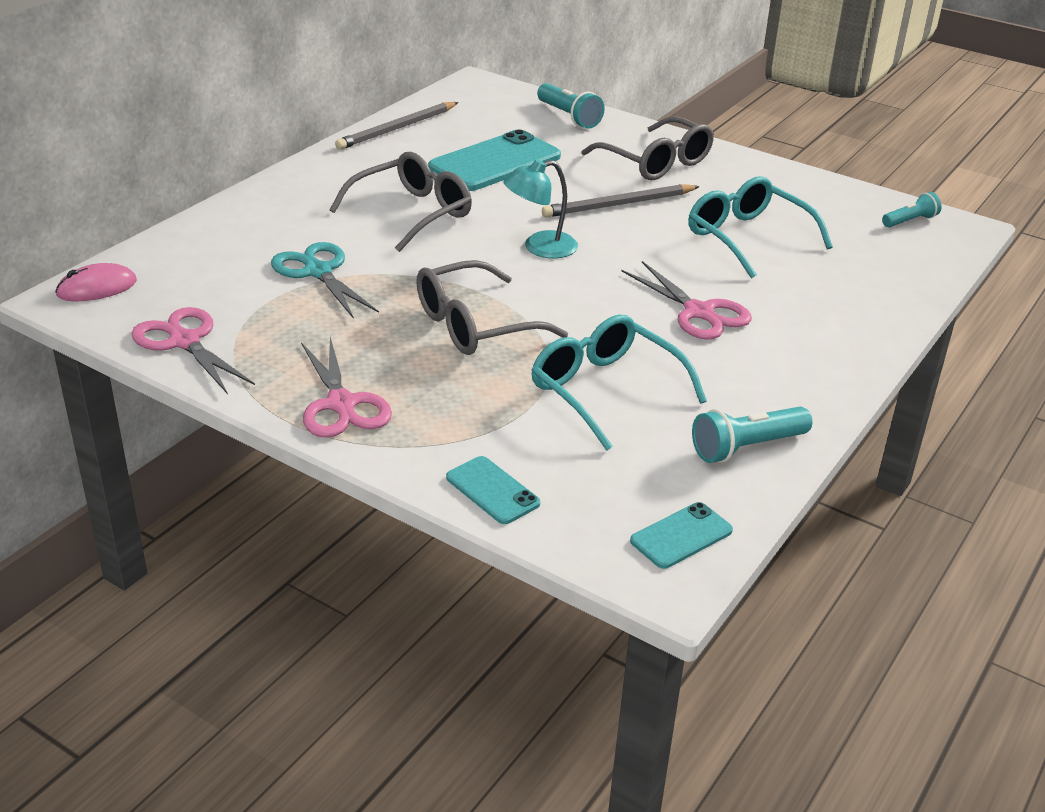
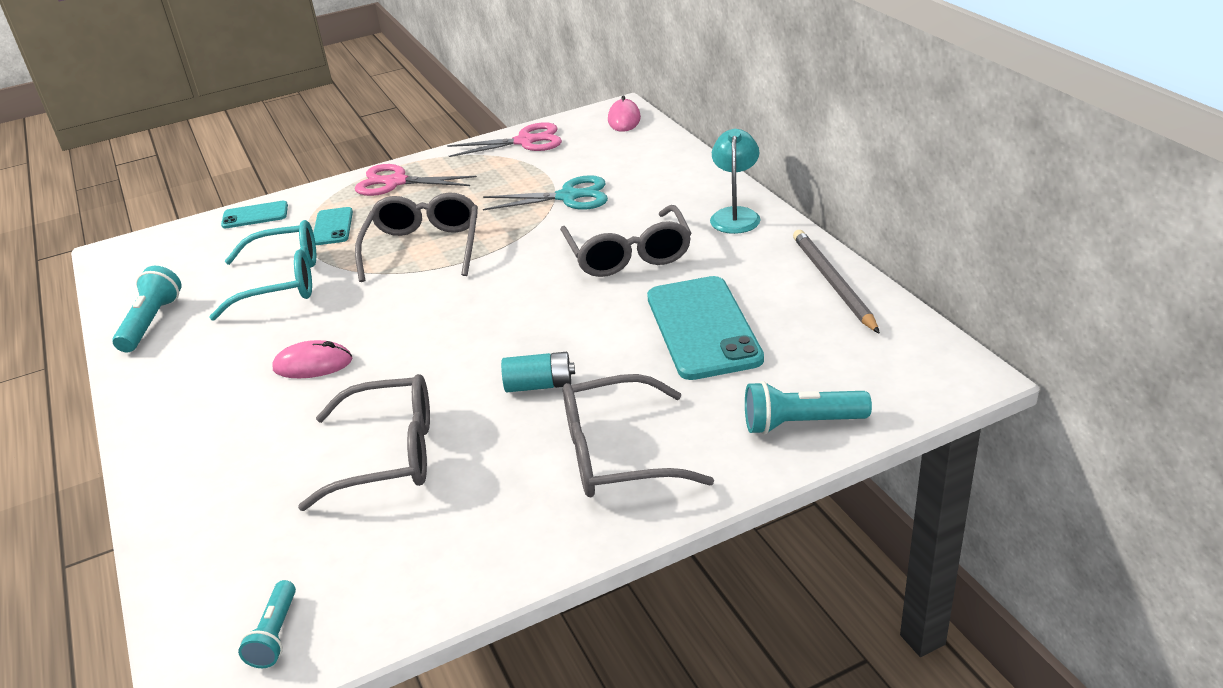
camera: 125 degrees right, 0 degrees up
(540, 247) = (503, 308): turquoise lamp -> turquoise lamp (735, 215)
(619, 205) = (539, 385): grey pencil -> turquoise battery
(681, 536) = (131, 268): turquoise phone -> turquoise phone (333, 227)
(699, 312) = (313, 364): pink scissors -> pink mouse
(748, 238) = (388, 454): turquoise glasses -> grey glasses

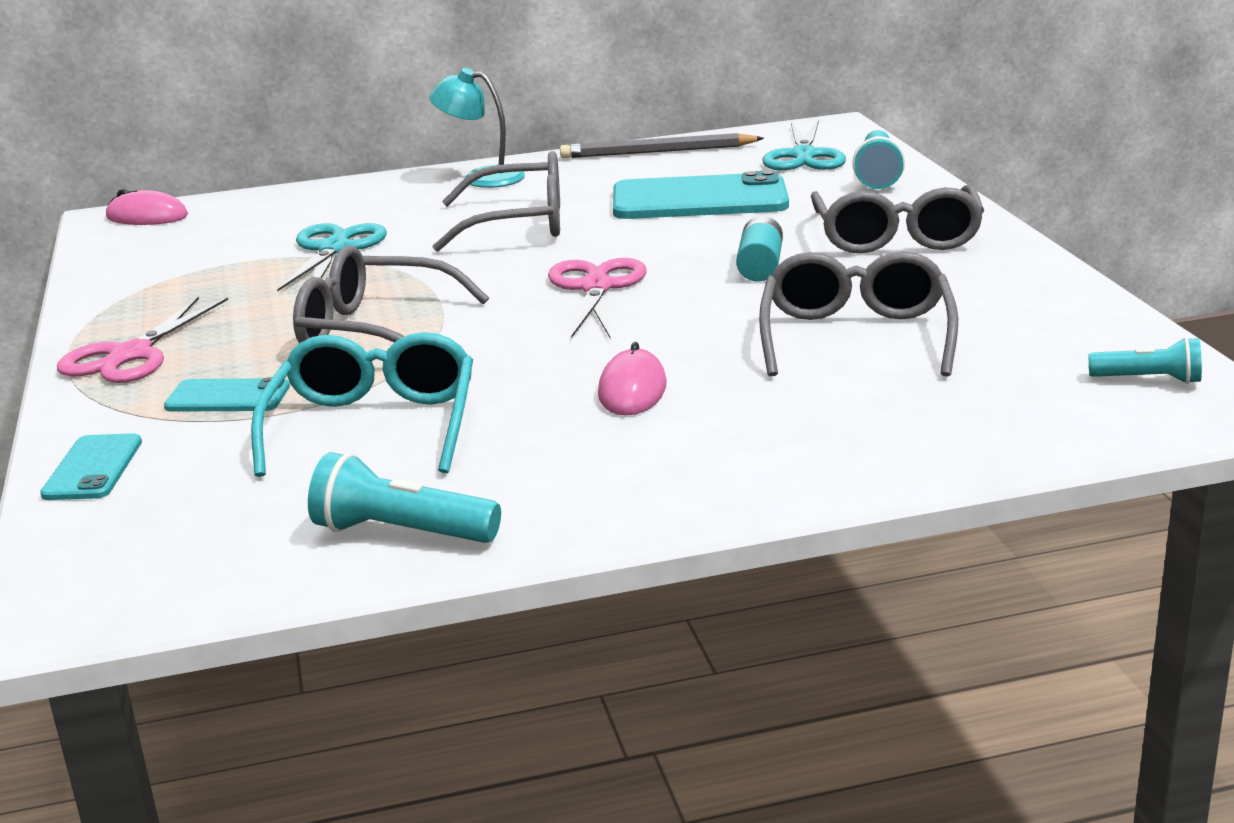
camera: 80 degrees left, 10 degrees down
(525, 141) = (123, 271): pink scissors -> pink scissors (596, 288)
(850, 368) = (804, 156): none -> turquoise scissors

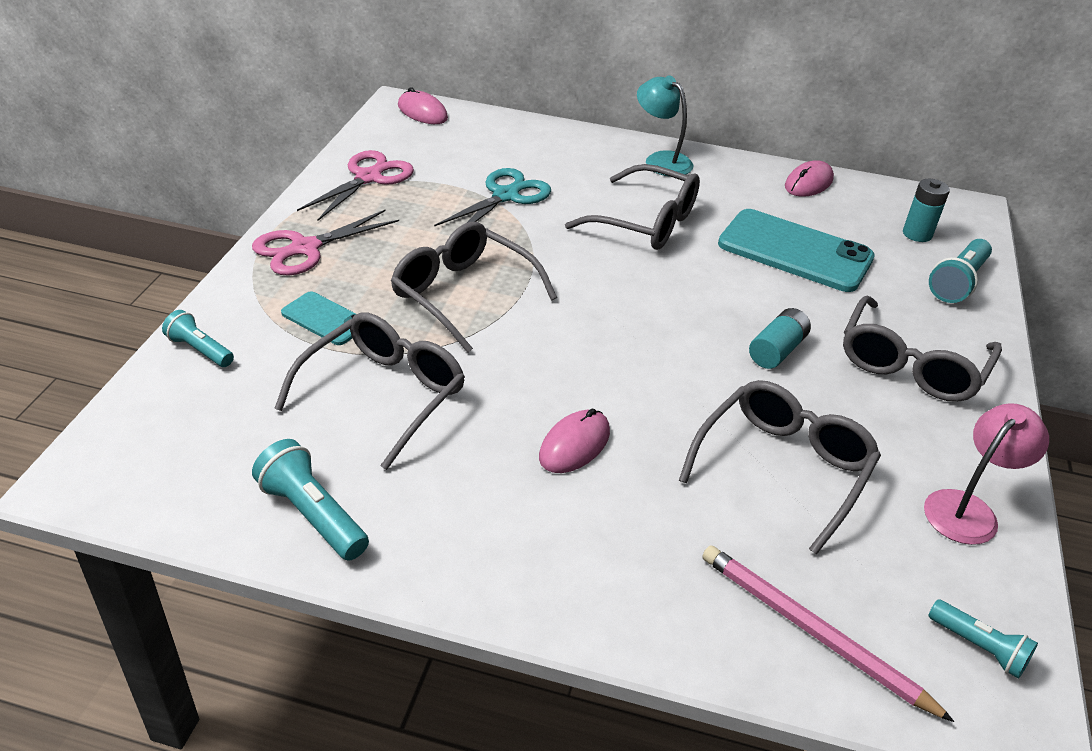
camera: 25 degrees right, 15 degrees up
(93, 468) = (200, 350): turquoise phone -> turquoise flashlight
(373, 427) = (382, 395): turquoise glasses -> grey glasses
(596, 288) = (641, 318): pink scissors -> pink scissors (368, 178)
(658, 152) = (808, 183): grey pencil -> pink mouse
(804, 156) = (917, 234): turquoise scissors -> turquoise battery
(1003, 422) = (813, 633): none -> pink pencil
(1047, 306) = (968, 509): none -> pink lamp

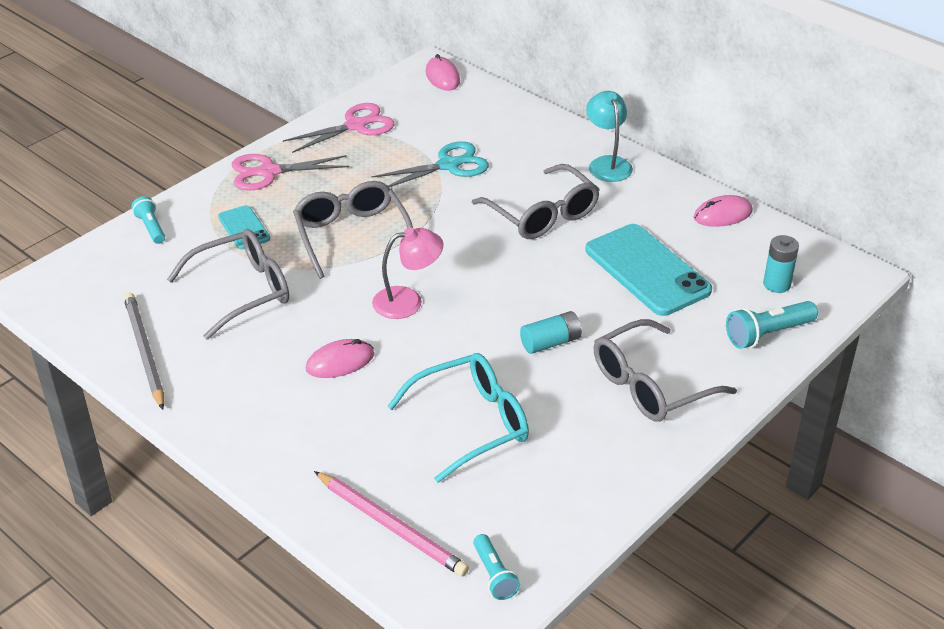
camera: 30 degrees right, 0 degrees up
(312, 514) = (144, 352): turquoise flashlight -> grey pencil
(782, 469) = (470, 424): grey glasses -> turquoise glasses
(813, 633) = (391, 526): pink pencil -> pink pencil turned 150 degrees clockwise
(968, 509) = (583, 494): pink lamp -> pink lamp (408, 301)

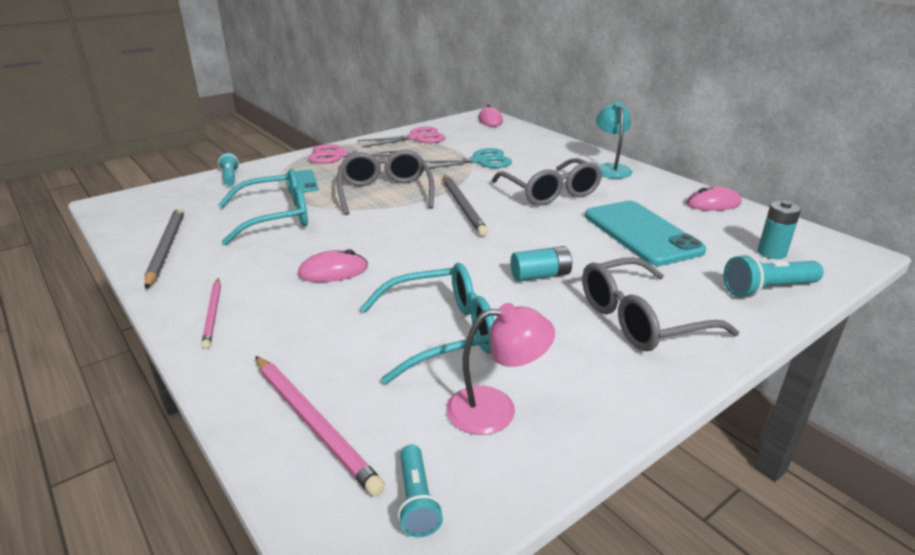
camera: 10 degrees right, 10 degrees down
(241, 291) = (275, 218): grey glasses -> turquoise glasses
(245, 429) = (213, 314): none -> pink pencil
(408, 301) = (415, 235): pink lamp -> pink lamp (496, 409)
(448, 249) = (463, 206): none -> grey pencil

